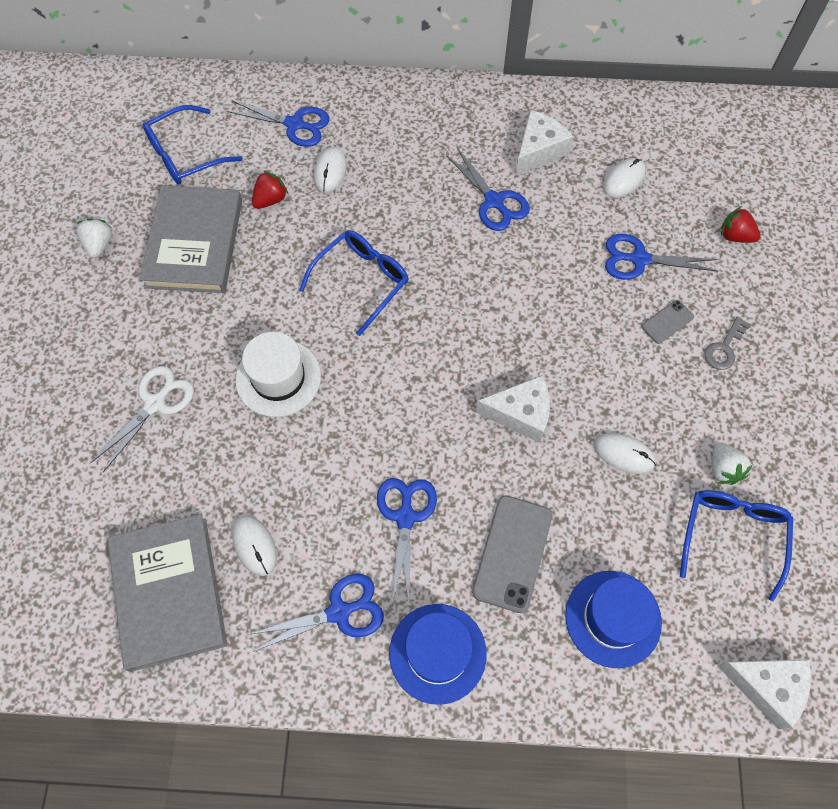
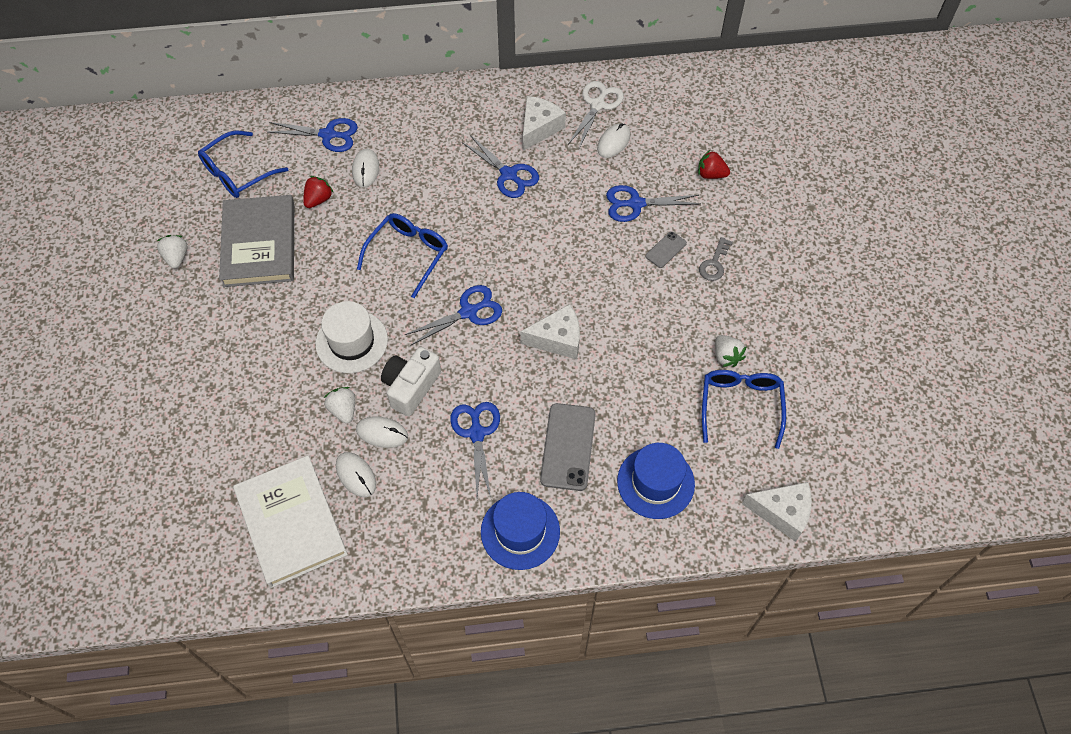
camera: 10 degrees left, 5 degrees down
(155, 404) = (251, 378): white scissors -> white scissors (597, 105)
(169, 592) = (291, 523): grey book -> white book
(254, 461) = (343, 410): none -> white strawberry
(337, 445) = (411, 387): none -> white camera
(339, 612) = (435, 514): blue scissors -> blue scissors (469, 312)
(624, 454) = (646, 357): white mouse -> white mouse (382, 433)

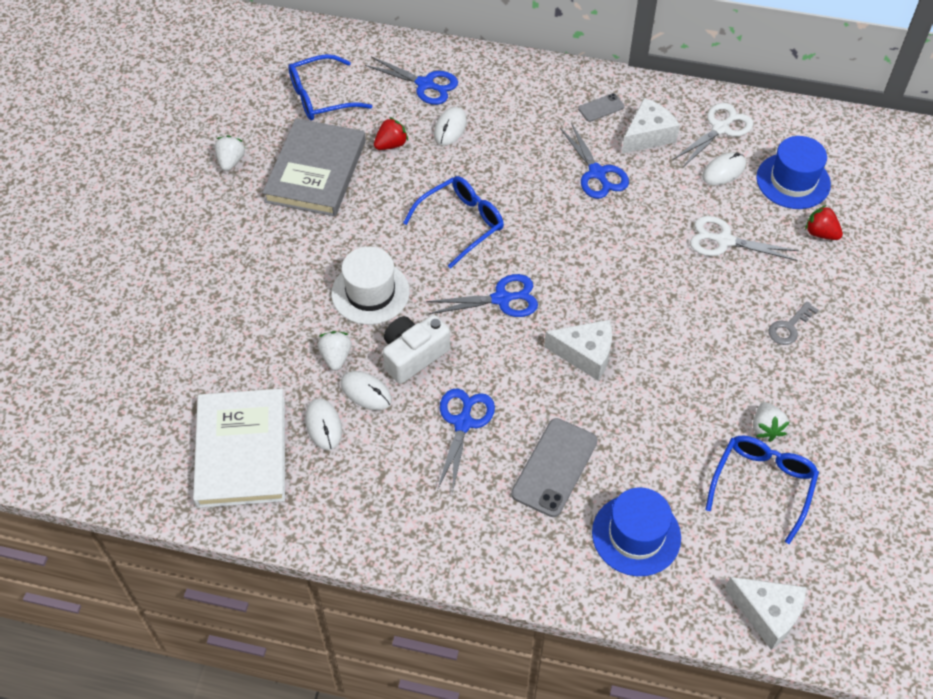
camera: 20 degrees right, 5 degrees down
(520, 531) = (470, 537): blue hat -> blue hat (793, 181)
(635, 204) = (724, 240): blue scissors -> white scissors
(665, 250) = (739, 297): grey phone -> grey phone (601, 108)

